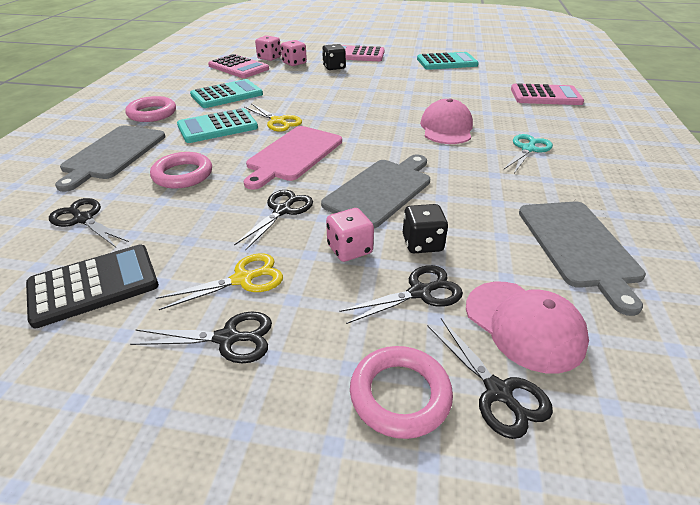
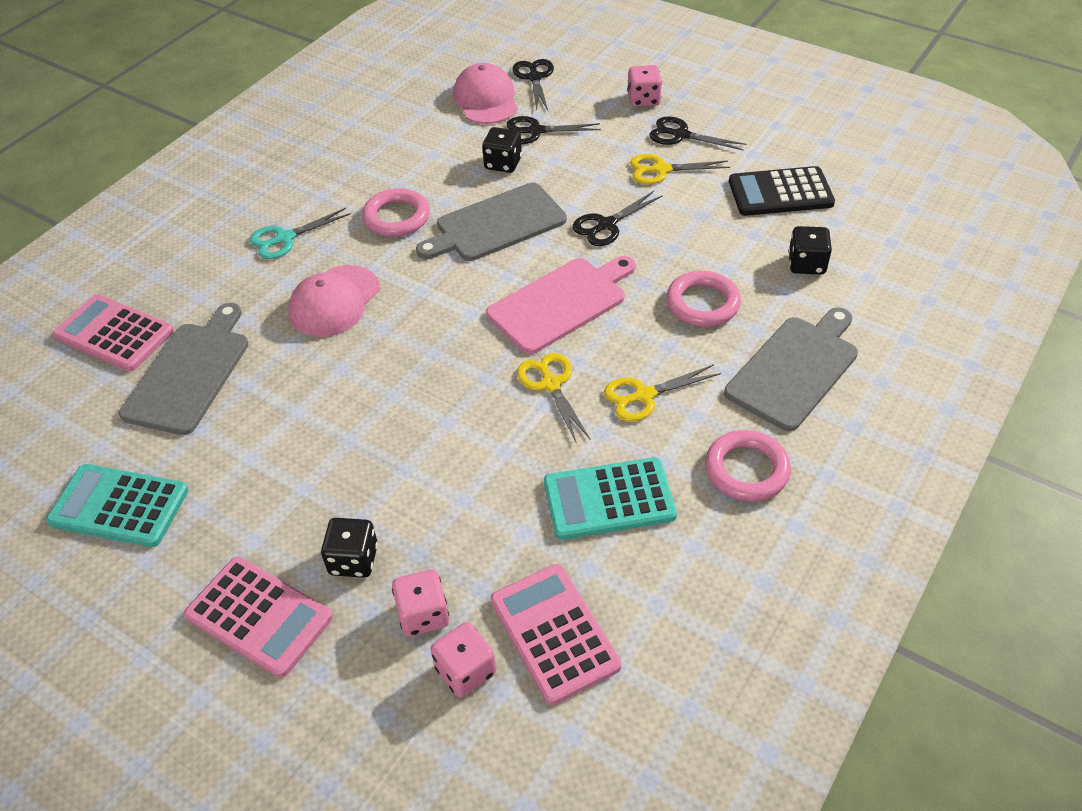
camera: 155 degrees left, 10 degrees up
(83, 219) = (806, 264): black scissors -> black dice
(217, 127) = (644, 395): turquoise calculator -> yellow scissors
(349, 249) = (565, 173): pink dice -> pink dice (643, 99)
(400, 395) = (589, 88): pink ring -> pink ring (396, 217)
(579, 246) = (384, 132): grey cutting board -> grey cutting board (190, 373)

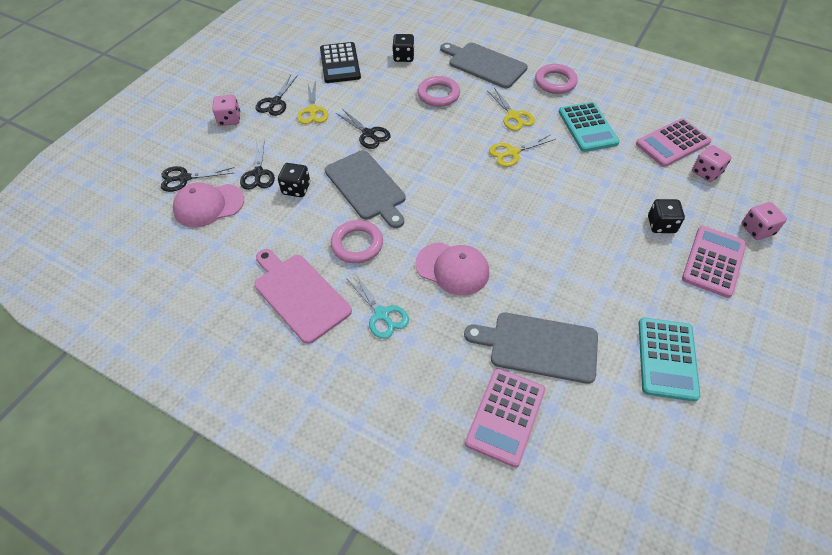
camera: 95 degrees left, 5 degrees up
(423, 614) = (682, 191): pink dice -> pink dice (757, 230)
(561, 303) = (443, 151): pink cutting board -> pink cutting board (299, 295)

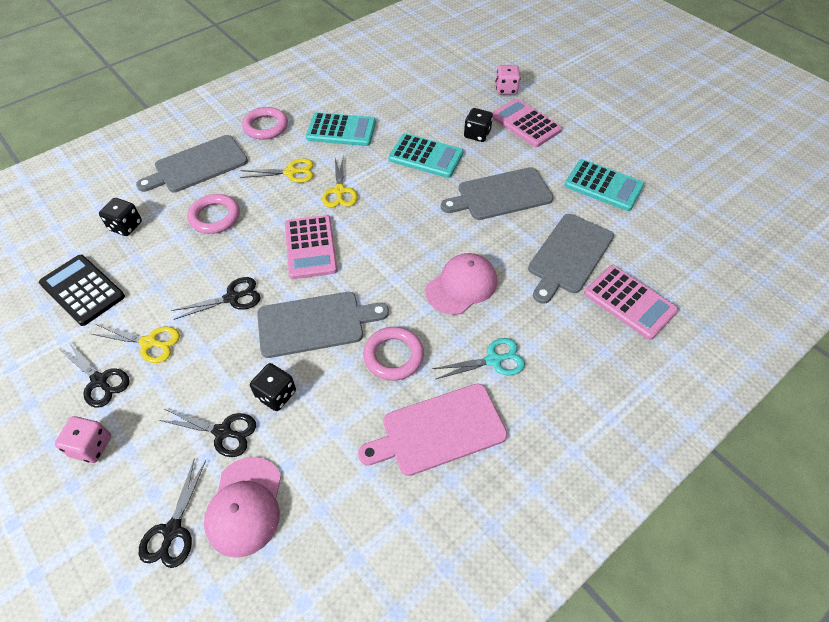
camera: 70 degrees left, 0 degrees up
(340, 63) = (82, 290): black calculator -> black calculator turned 150 degrees counterclockwise
(587, 268) = (501, 195): none -> grey cutting board
(598, 195) = (426, 156): none -> turquoise calculator
(672, 143) = (393, 91): pink calculator -> pink calculator (310, 247)
(706, 172) = (436, 88): pink dice -> none

